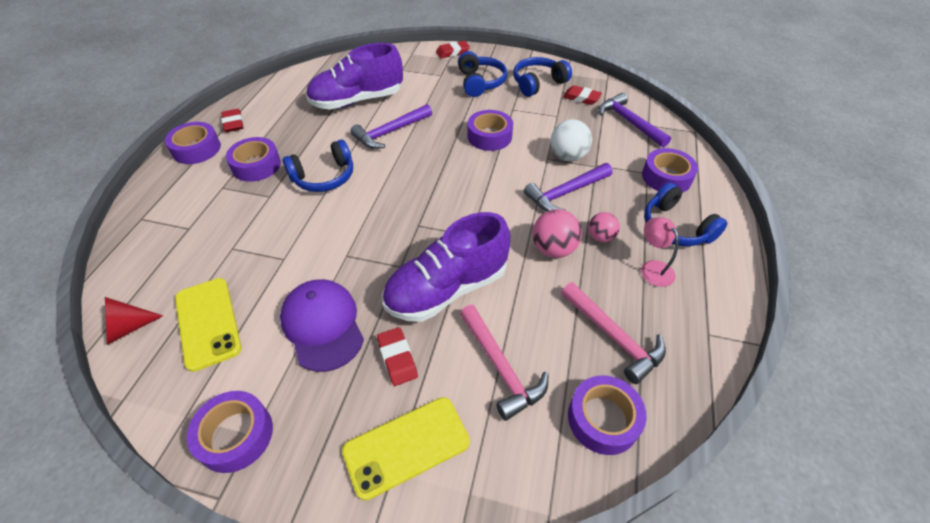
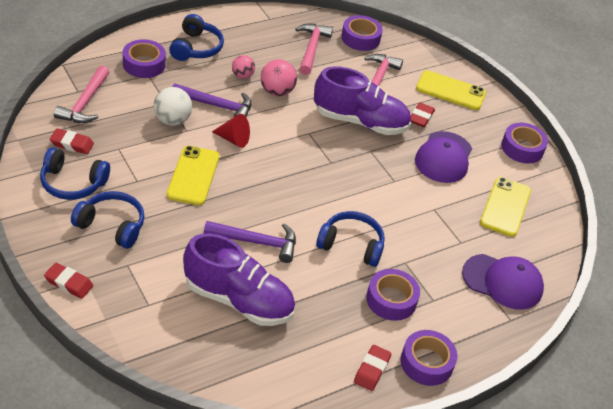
camera: 140 degrees left, 5 degrees down
(128, 328) = (553, 239): red cone -> red cone (233, 139)
(166, 243) = (503, 282): none -> purple cap
(480, 82) = (112, 226): blue headphones -> blue headphones turned 75 degrees clockwise
(489, 136) = (193, 176): purple tape -> yellow phone
(581, 98) = (72, 144): red eraser -> red eraser turned 60 degrees counterclockwise
(629, 122) = (85, 103): purple hammer -> pink hammer
(653, 268) = (244, 48): pink lamp -> none

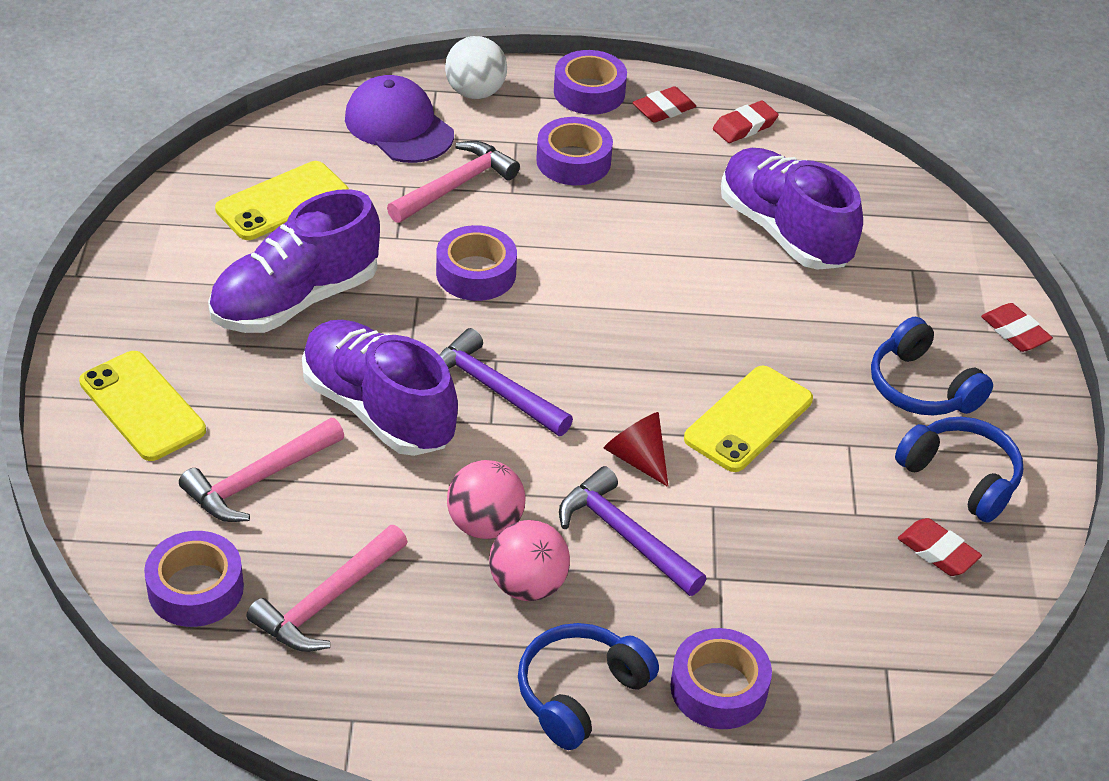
camera: 145 degrees left, 0 degrees up
(85, 103) = (881, 633): pink hammer -> pink hammer (455, 186)
(172, 120) = (729, 535): white ball -> white ball (475, 92)
(242, 76) = (528, 585): pink ball -> pink ball, size x1.55
(256, 242) = (710, 289): purple hammer -> purple hammer (494, 389)
(351, 245) = (570, 237): blue headphones -> none
(421, 117) = (257, 378): red eraser -> red eraser (744, 126)
(443, 157) = (295, 300): purple cap -> purple shoe
(522, 148) = (143, 267): purple tape -> purple tape (476, 273)

